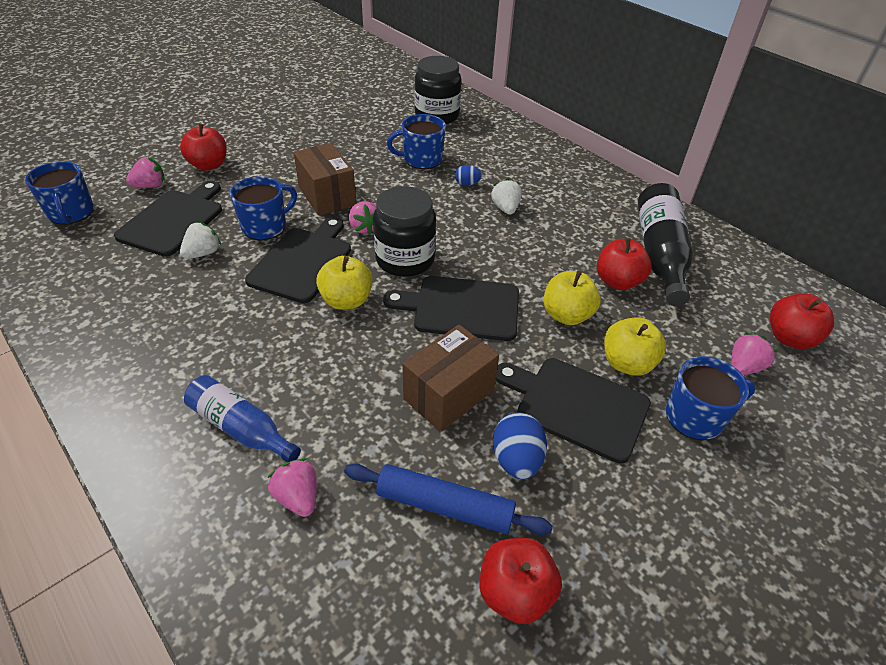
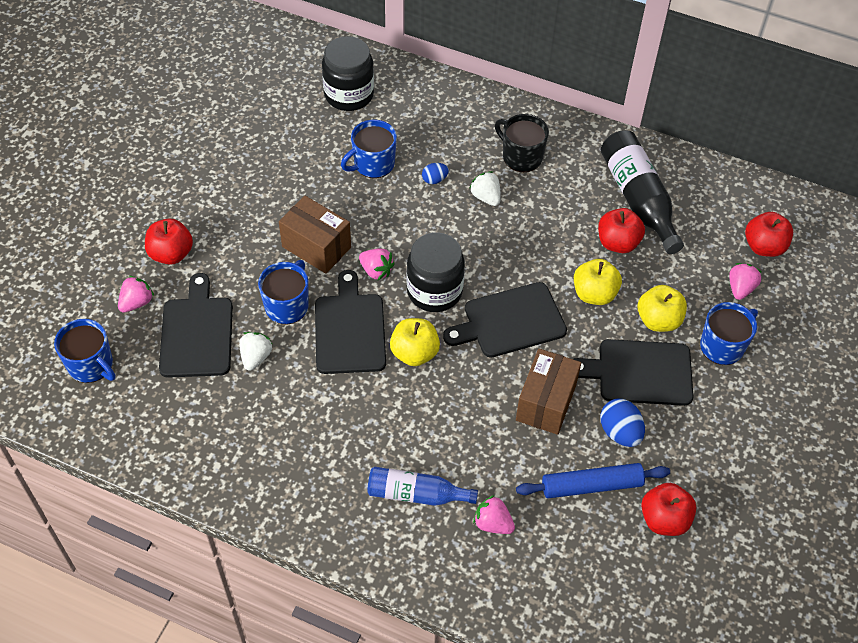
camera: 25 degrees left, 10 degrees up
(558, 191) = (521, 157): none -> black mug

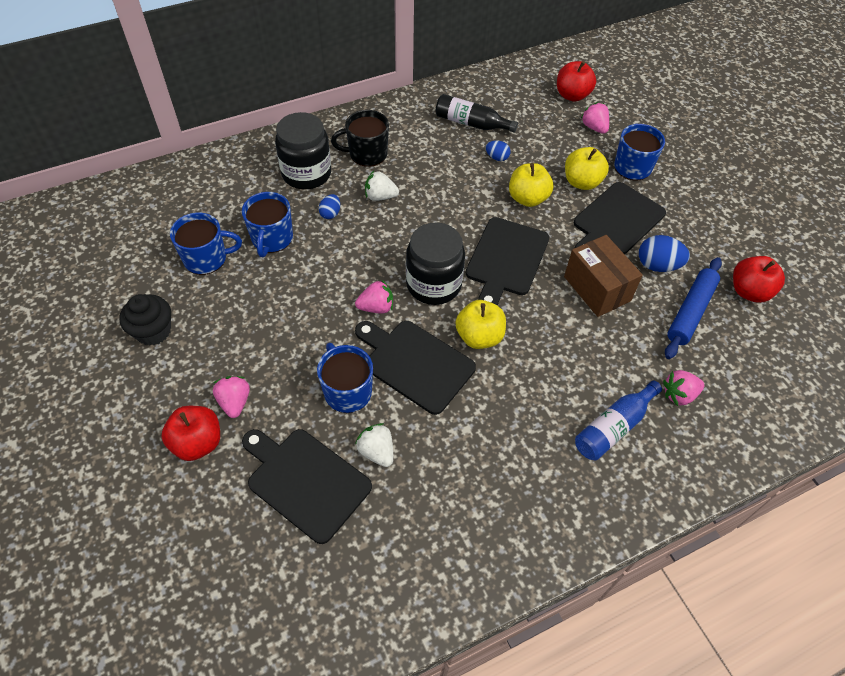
camera: 50 degrees left, 0 degrees up
(91, 365) = (249, 602): blue mug -> blue mug (206, 258)
(136, 302) = (220, 509): pink strawberry -> pink strawberry (235, 402)
(229, 163) = (153, 331): none -> black cupcake
(316, 247) = (310, 330): brown box -> none
(349, 94) = (186, 207): black jar -> black jar (306, 173)
(618, 243) = (497, 158): red apple -> blue egg
(638, 199) = (471, 123): black bottle -> black bottle, size x0.65

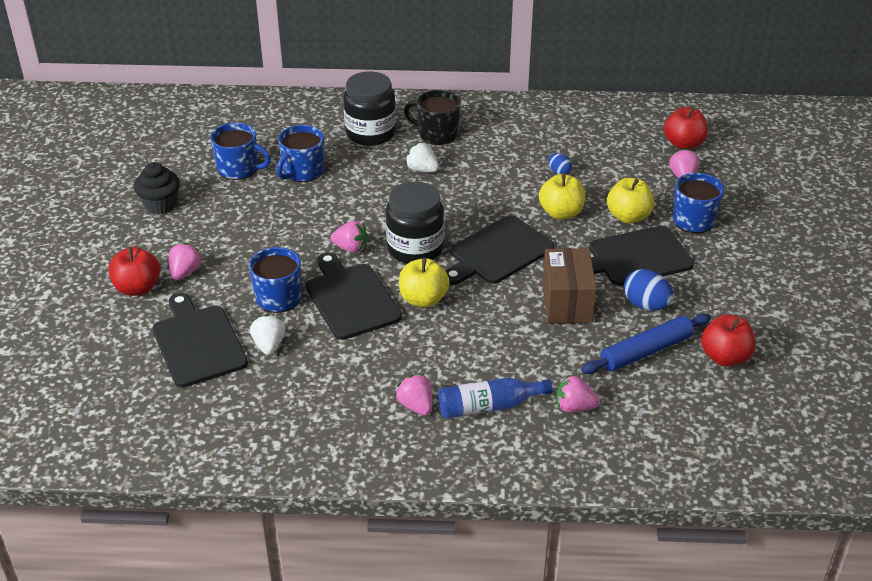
camera: 30 degrees right, 15 degrees down
(330, 213) = (367, 169): blue egg -> none
(471, 123) = (557, 138): black bottle -> none
(554, 456) = (416, 406): none -> pink strawberry

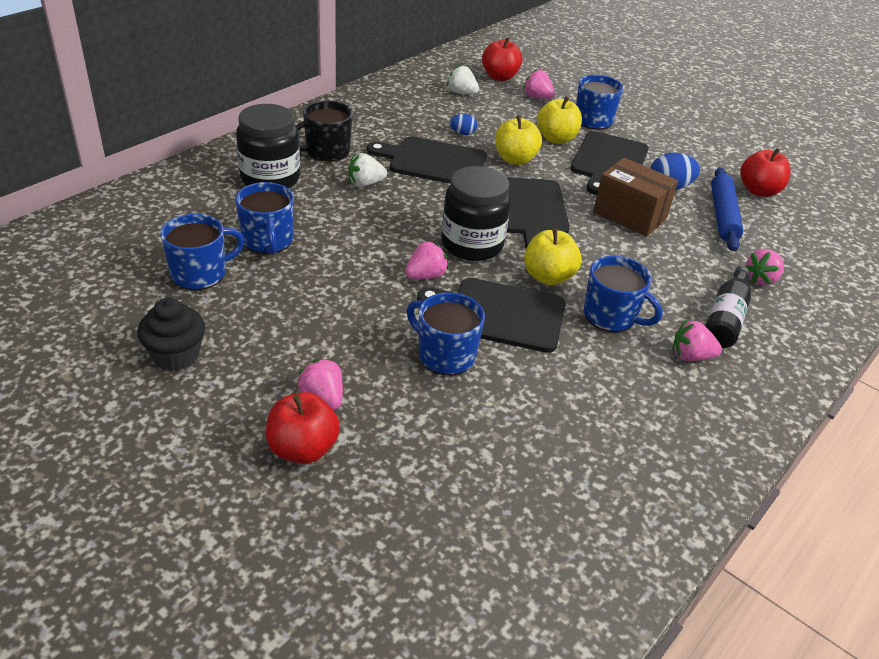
camera: 55 degrees left, 0 degrees up
(197, 343) = (455, 449): black cutting board -> black cutting board (433, 162)
(269, 345) = (514, 400): white strawberry -> white strawberry (461, 93)
(414, 348) = (611, 316): none -> blue mug
(488, 406) = (725, 318): blue bottle -> black bottle

